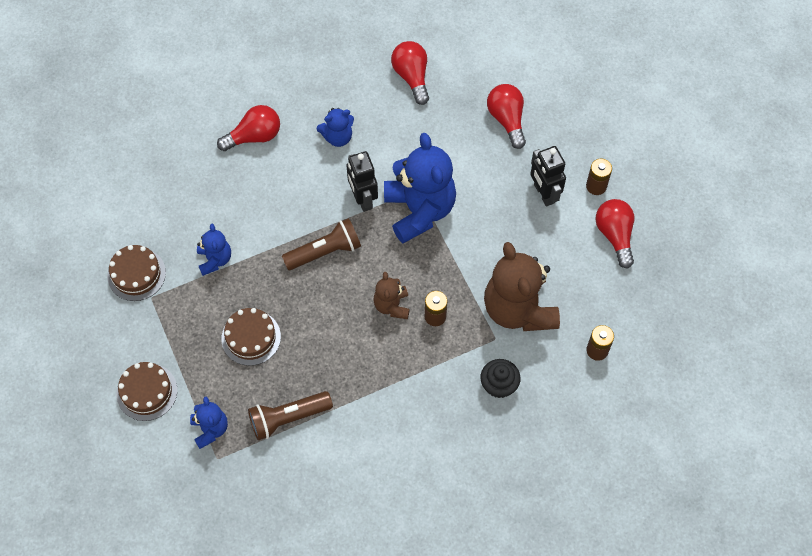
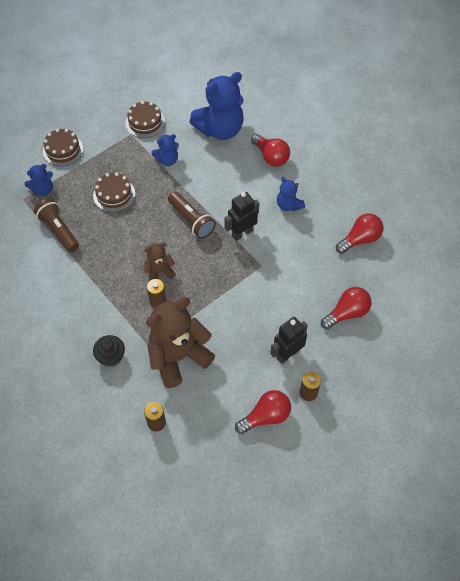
camera: 75 degrees right, 5 degrees down
(419, 210) = (244, 271): blue teddy bear -> blue teddy bear (220, 129)

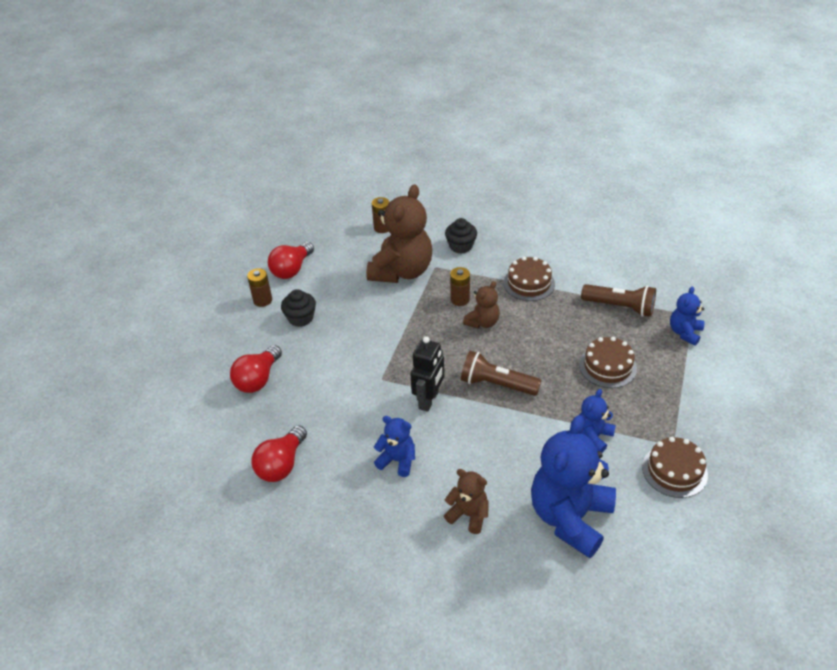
camera: 150 degrees right, 15 degrees down
(63, 150) = (721, 382): brown cake -> brown cake (529, 283)
(271, 157) = (468, 515): red light bulb -> brown teddy bear
(287, 354) = (300, 318): black robot -> black cupcake

